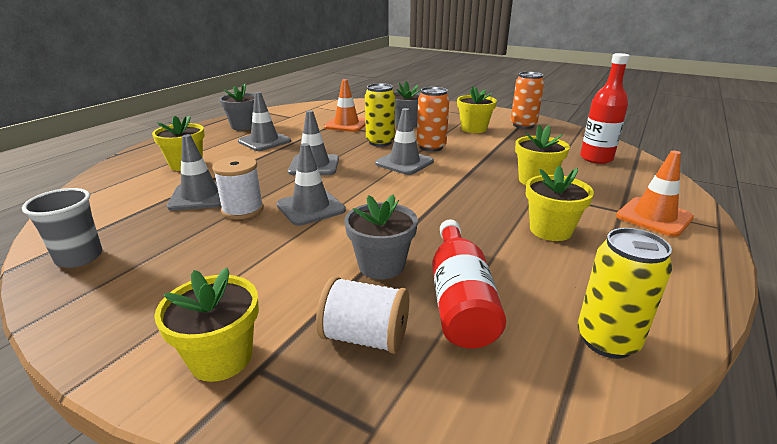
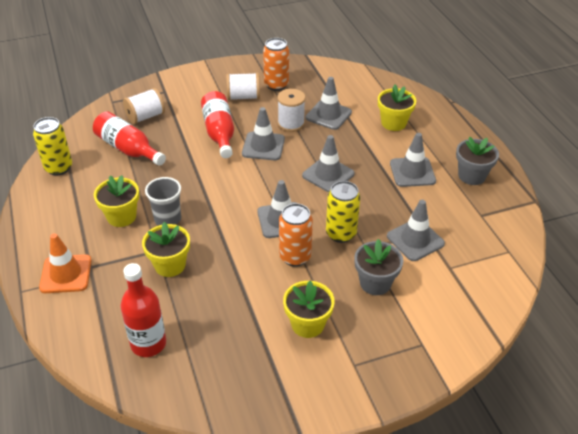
camera: 130 degrees right, 15 degrees up
(79, 257) = (296, 71): grey cup -> grey cup (167, 219)
(204, 268) = (243, 97): none -> white spool
(221, 357) = (180, 86): yellow flower pot -> none
(320, 245) = (219, 133): none -> red bottle
(346, 124) = (415, 240): orange traffic cone -> grey traffic cone
(381, 265) = (178, 142): grey flower pot -> none
(523, 125) = (273, 377): orange can -> orange can (276, 85)

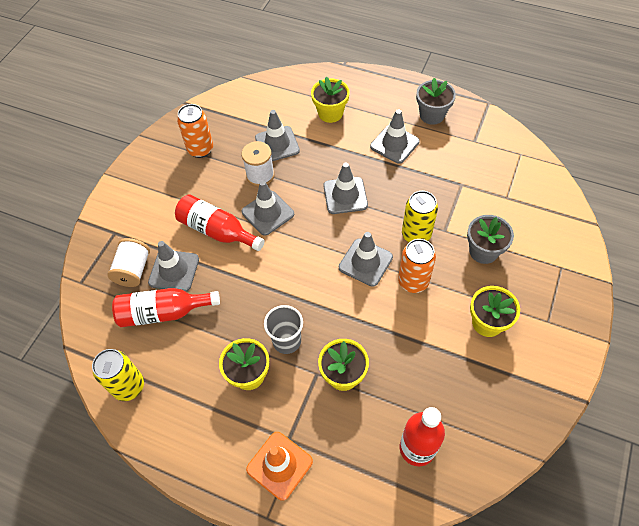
camera: 45 degrees left, 15 degrees up
(243, 97) = (190, 182): white spool -> none
(415, 240) = (463, 196): grey traffic cone -> grey traffic cone (174, 271)

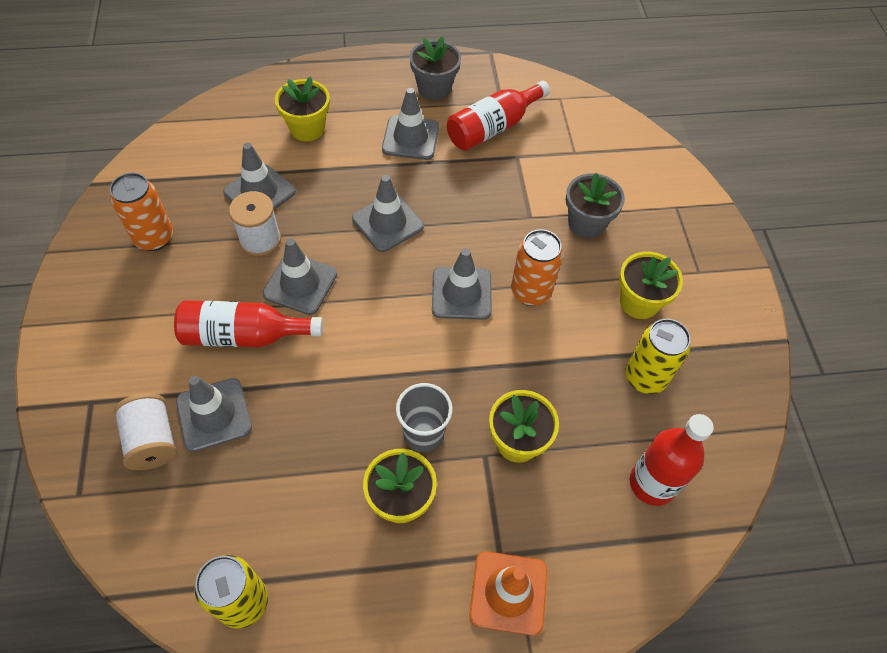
camera: 35 degrees left, 0 degrees up
(163, 312) = (233, 477): red bottle -> red bottle (493, 127)
(416, 235) = (501, 236): yellow can -> yellow can (645, 377)

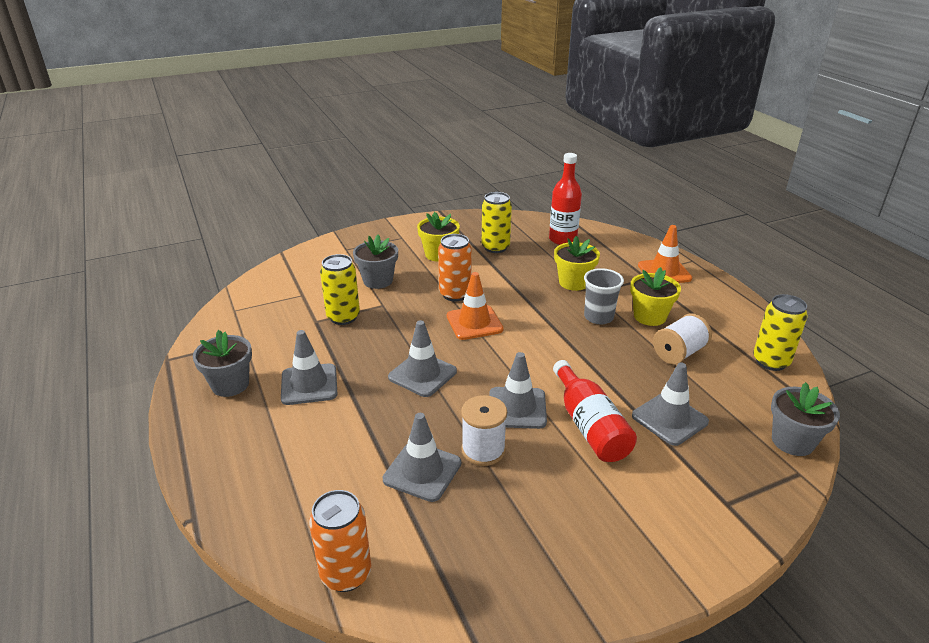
camera: 105 degrees left, 25 degrees down
(116, 522) = (792, 441): none -> grey flower pot
(152, 440) = (720, 446): white spool -> white spool (679, 353)
(154, 238) = (526, 537): orange can -> orange can (346, 574)
(307, 128) = (314, 463): yellow flower pot -> none
(461, 293) = (474, 323): grey traffic cone -> orange traffic cone
(493, 127) = (282, 339): red bottle -> none
(516, 179) = (343, 317): none -> yellow can

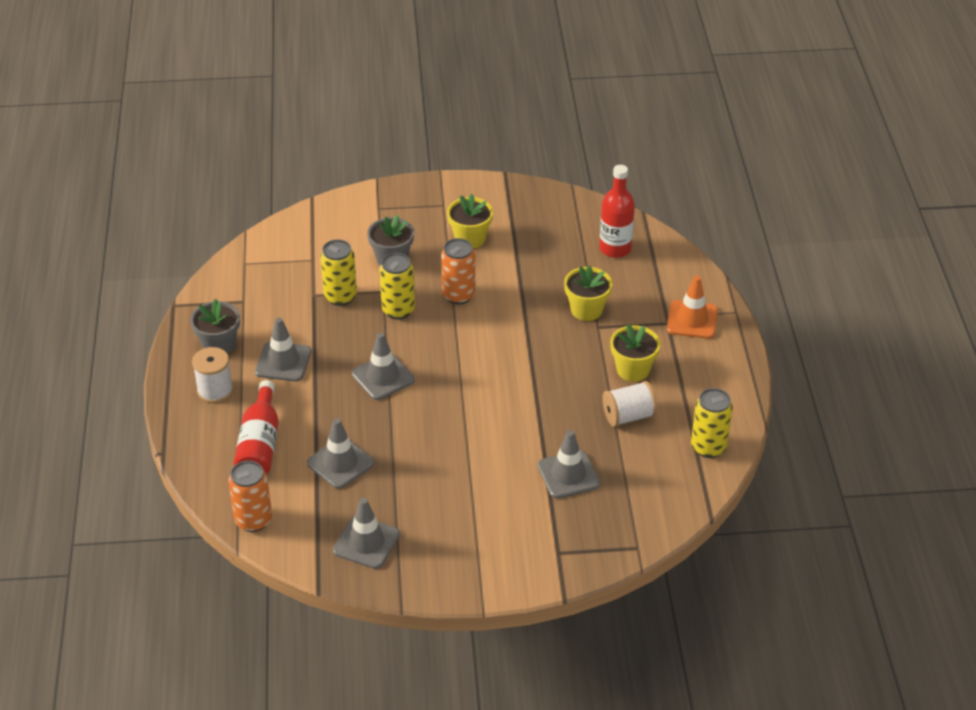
camera: 20 degrees right, 10 degrees up
(474, 323) = (458, 334): orange traffic cone -> none
(483, 450) = (396, 459): white spool -> white spool (215, 390)
(495, 247) = (535, 243): yellow can -> yellow can (398, 310)
(517, 408) = (445, 430): grey traffic cone -> grey traffic cone (366, 542)
(589, 426) = (496, 462): red bottle -> red bottle (260, 444)
(598, 317) = (582, 357): grey cup -> none
(792, 441) = (657, 522): grey flower pot -> none

